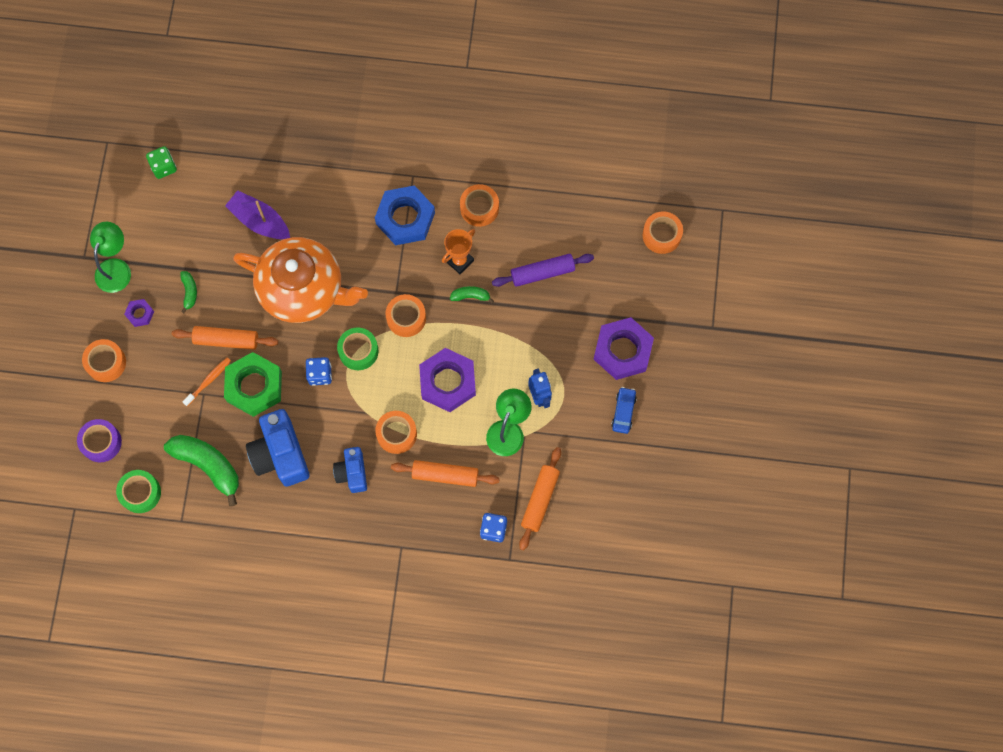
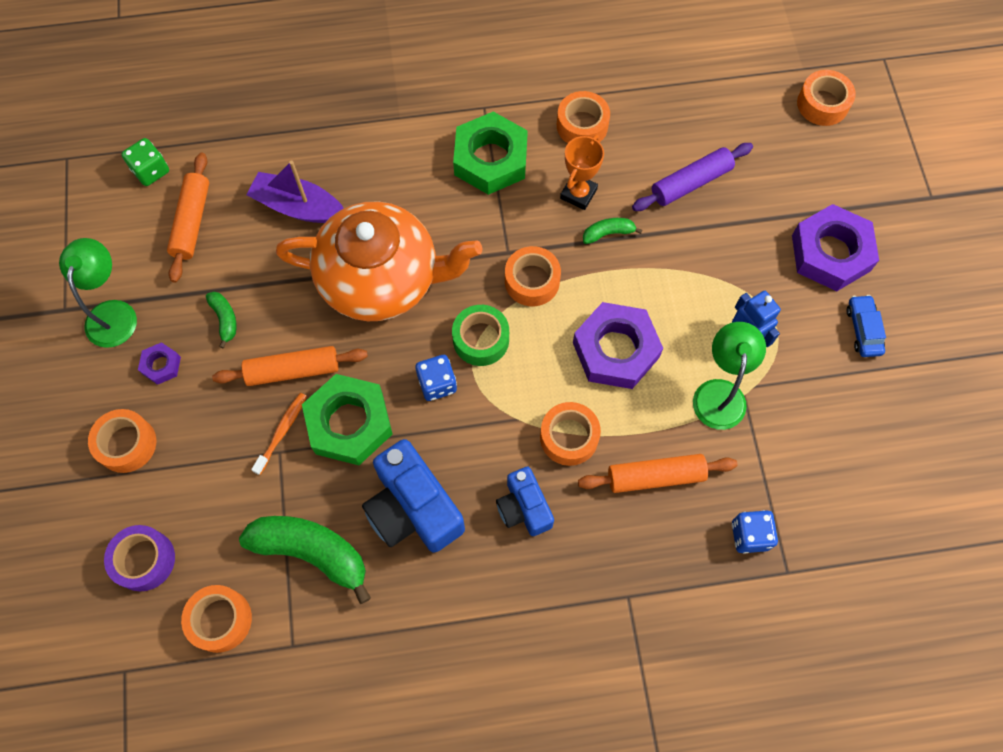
camera: 15 degrees left, 5 degrees down
(140, 493) = (220, 620): green tape -> orange tape
(405, 218) = (490, 159): blue nut -> green nut
(540, 500) = (798, 476): orange rolling pin -> orange rolling pin (192, 222)

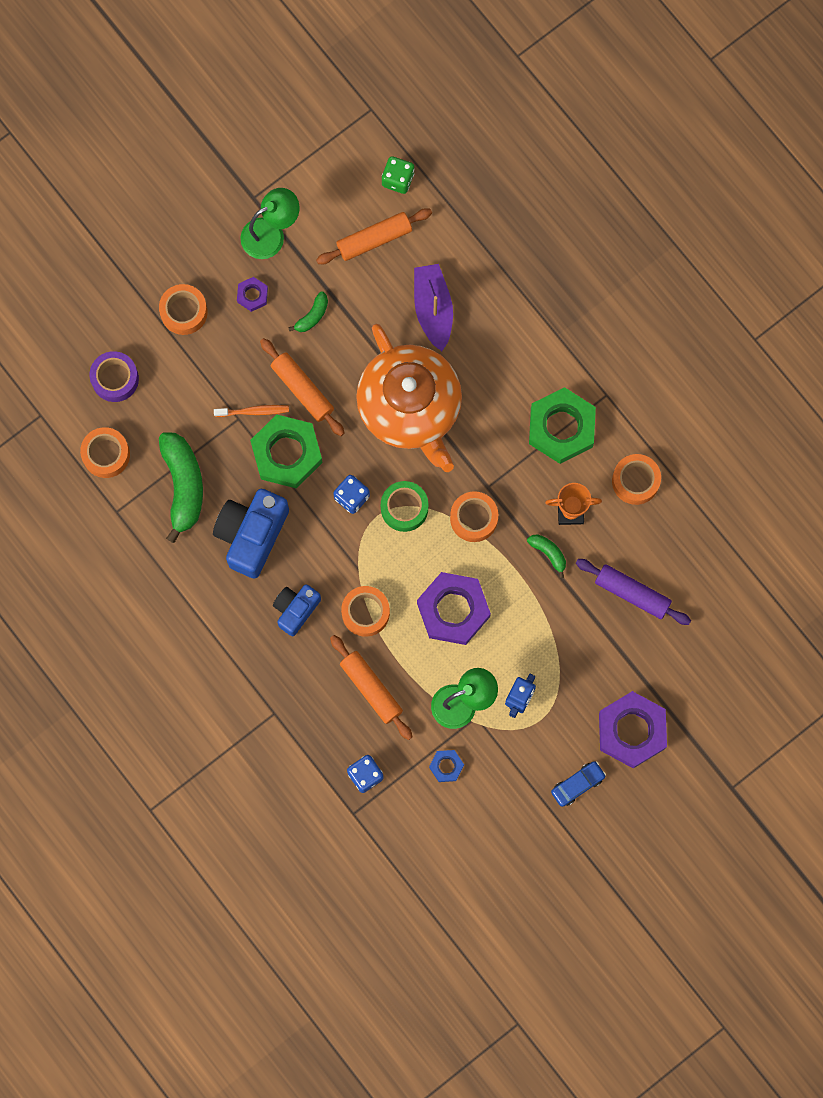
camera: 60 degrees right, 10 degrees up
(781, 446) = (446, 766): none -> blue nut
(822, 104) = (772, 662): orange tape -> none

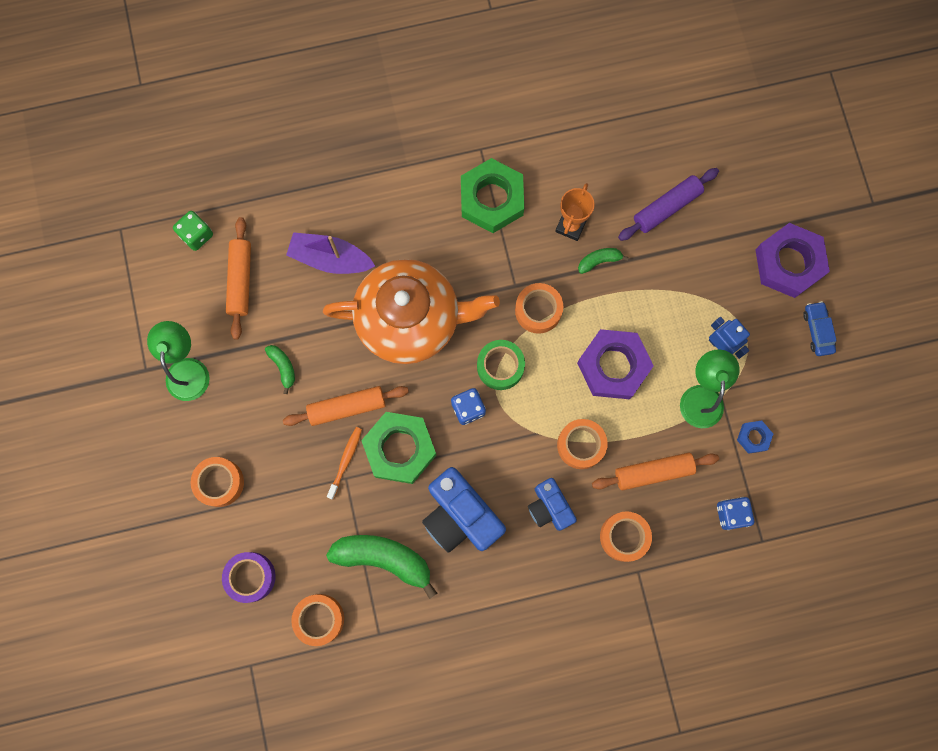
camera: 65 degrees left, 0 degrees up
(252, 295) = (236, 412): purple nut -> none
(635, 481) = (568, 160): orange tape -> orange tape (624, 537)

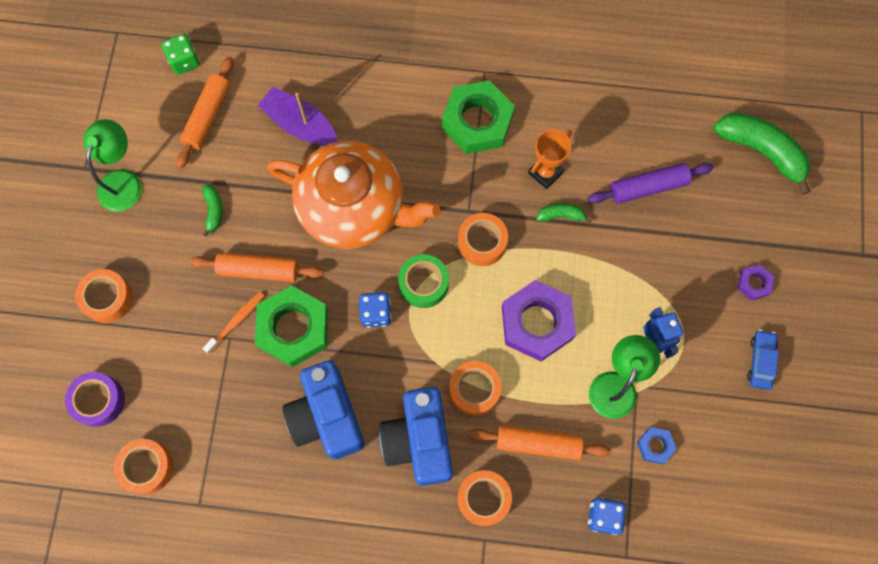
camera: 20 degrees right, 5 degrees down
(384, 559) = (234, 431): green banana -> green banana (761, 151)
(549, 507) = (419, 440): blue camera -> blue camera, size x1.66
(788, 263) = (754, 283): purple nut -> purple nut, size x0.46

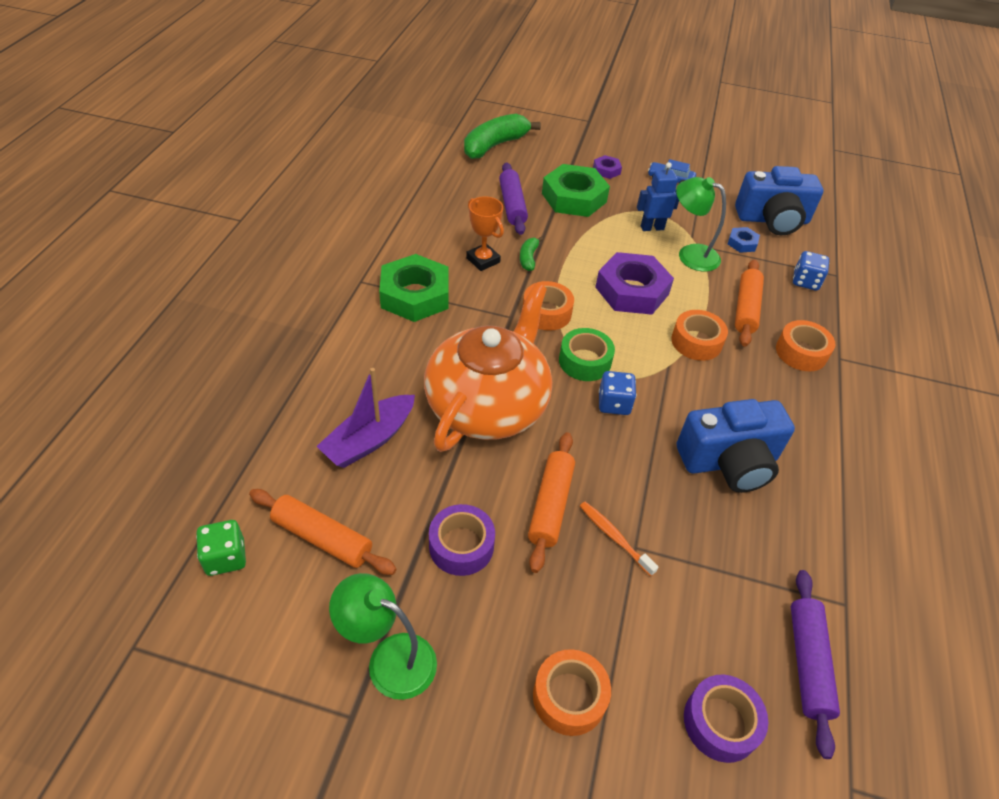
camera: 85 degrees left, 25 degrees down
(147, 467) = (807, 663): orange tape -> purple rolling pin
(213, 210) = (461, 546): green banana -> purple tape
(293, 328) = (627, 479): green nut -> green nut (574, 197)
(419, 440) = (750, 389): blue camera -> blue camera (772, 220)

